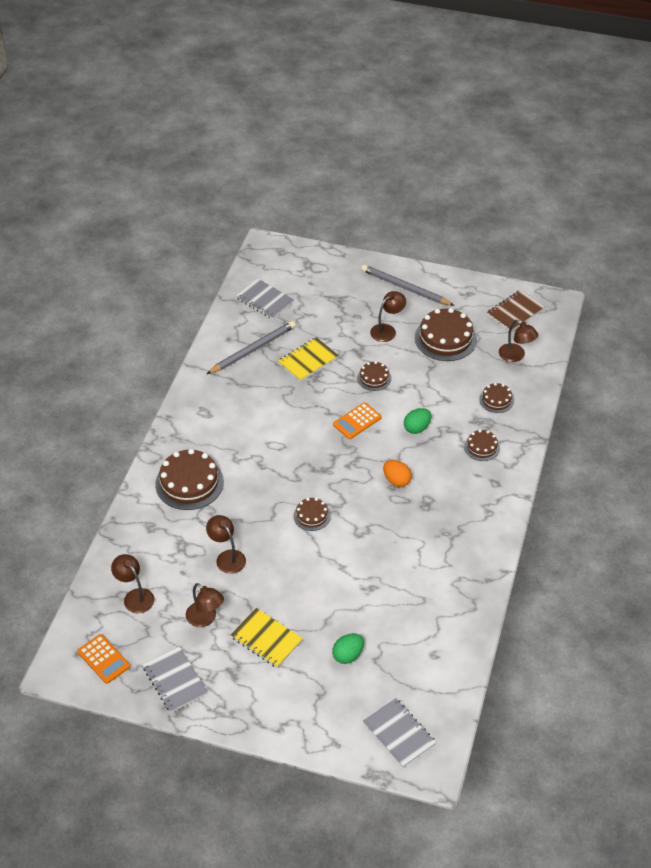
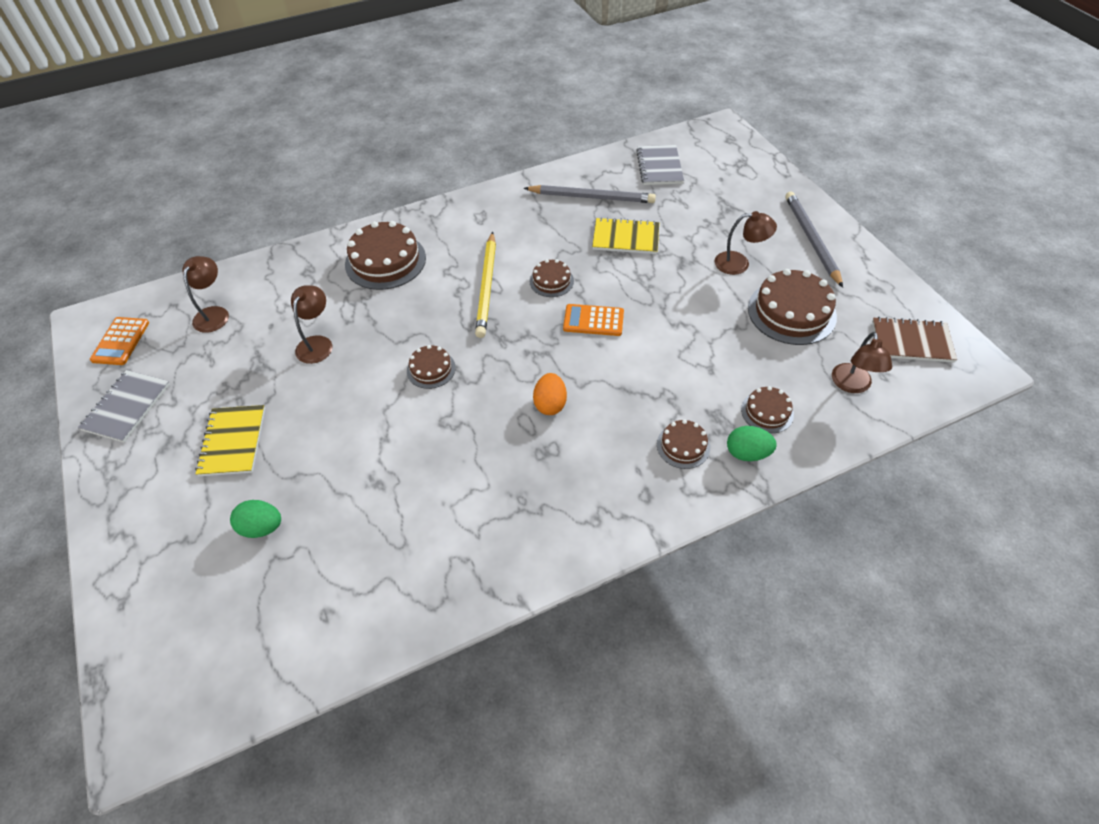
camera: 50 degrees right, 5 degrees up
(205, 618) = (224, 378): brown lamp -> none
(273, 449) = (487, 286): none -> yellow pencil
(374, 378) = (665, 295): brown cake -> brown cake (551, 281)
(399, 734) = (175, 660): grey notebook -> none
(417, 428) = (641, 372): green egg -> green egg (747, 453)

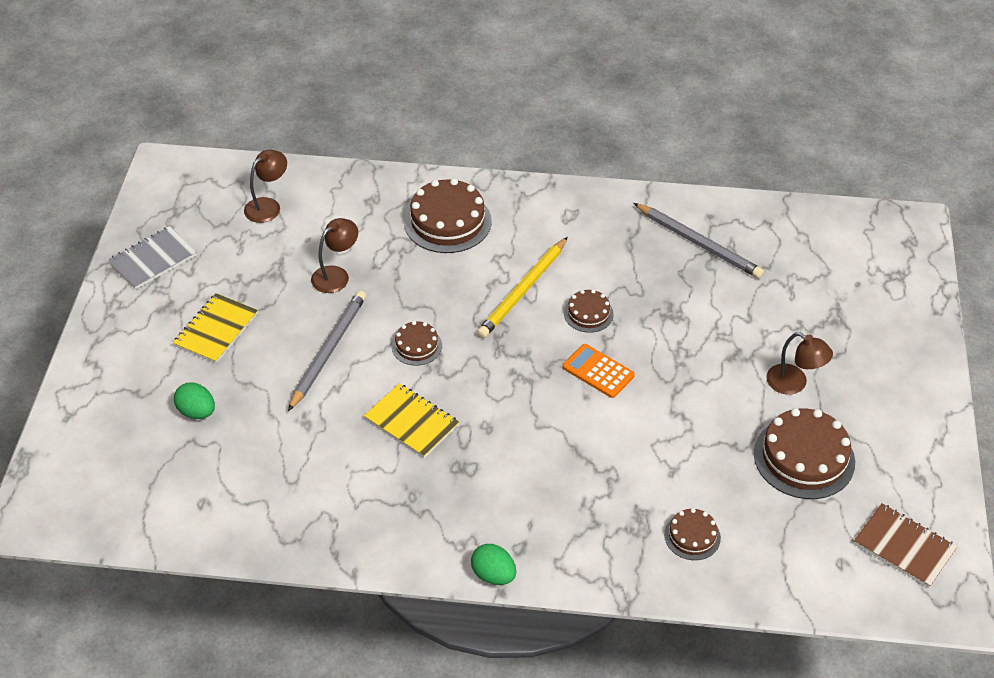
camera: 30 degrees right, 5 degrees down
(121, 341) = (179, 197): orange calculator -> none
(550, 404) = (497, 429): orange egg -> none
(625, 238) = (698, 303): yellow notebook -> yellow notebook (411, 422)
(659, 167) = (800, 240): grey notebook -> none
(683, 446) = (587, 525): brown cake -> none
(747, 453) = (640, 561): green egg -> green egg (493, 575)
(811, 240) = (896, 395): grey pencil -> grey pencil (328, 351)
(852, 385) = (799, 555): brown lamp -> none

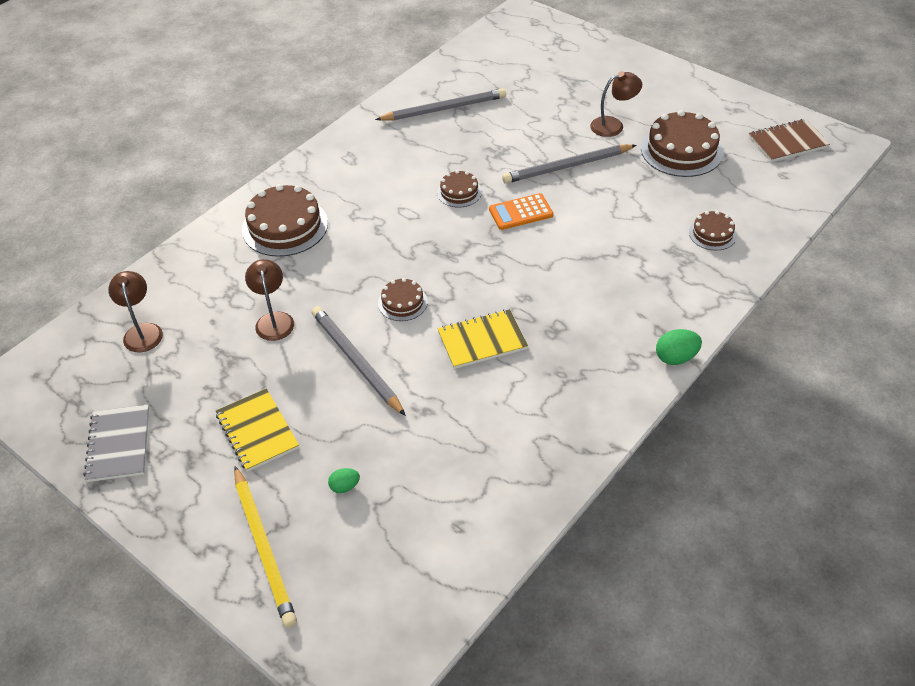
camera: 55 degrees left, 0 degrees up
(197, 412) = (345, 487): green egg -> green egg, size x0.63
(523, 291) = (402, 216): yellow pencil -> yellow pencil (264, 548)
(694, 376) = (567, 167): none -> grey pencil

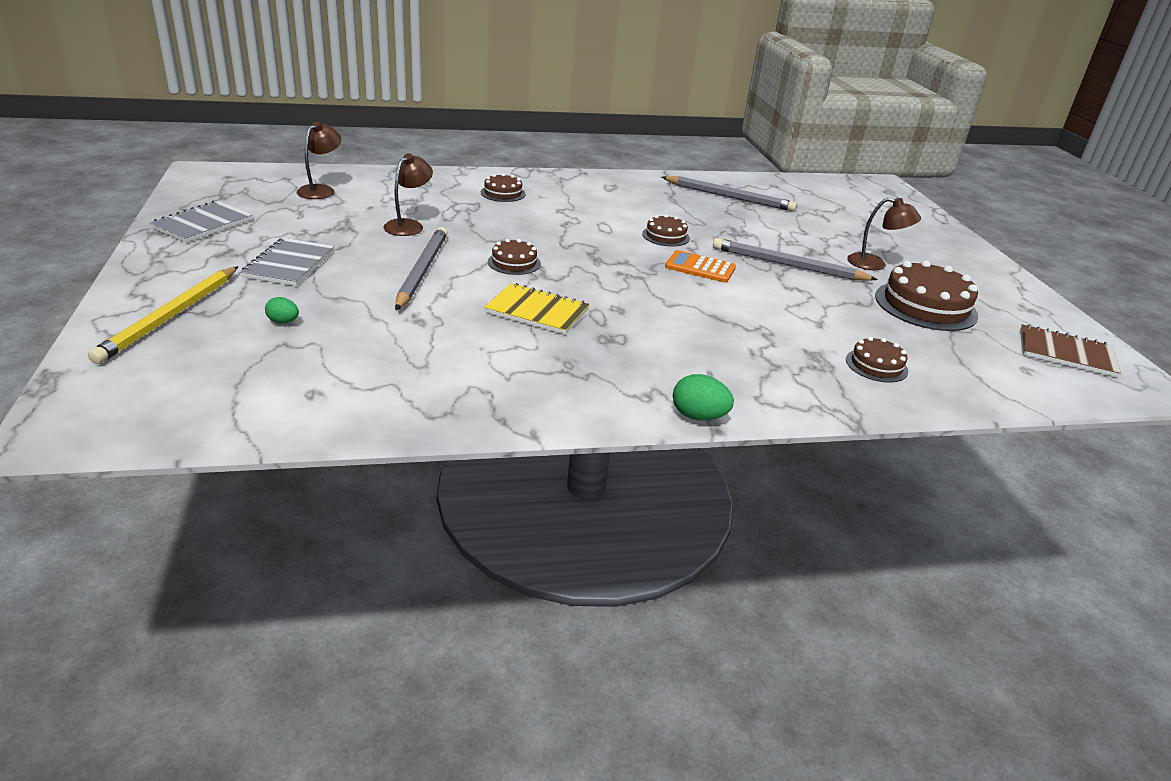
camera: 35 degrees right, 15 degrees down
(257, 431) = (289, 264): yellow notebook -> grey notebook
(285, 226) = (503, 193): brown cake -> brown cake, size x0.54

